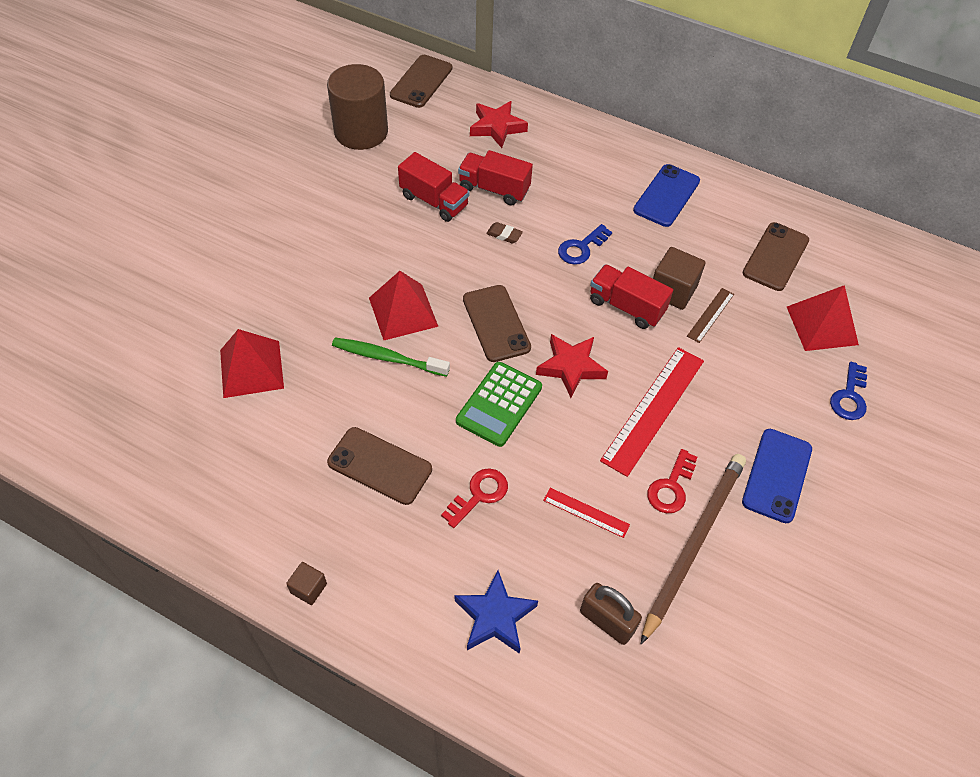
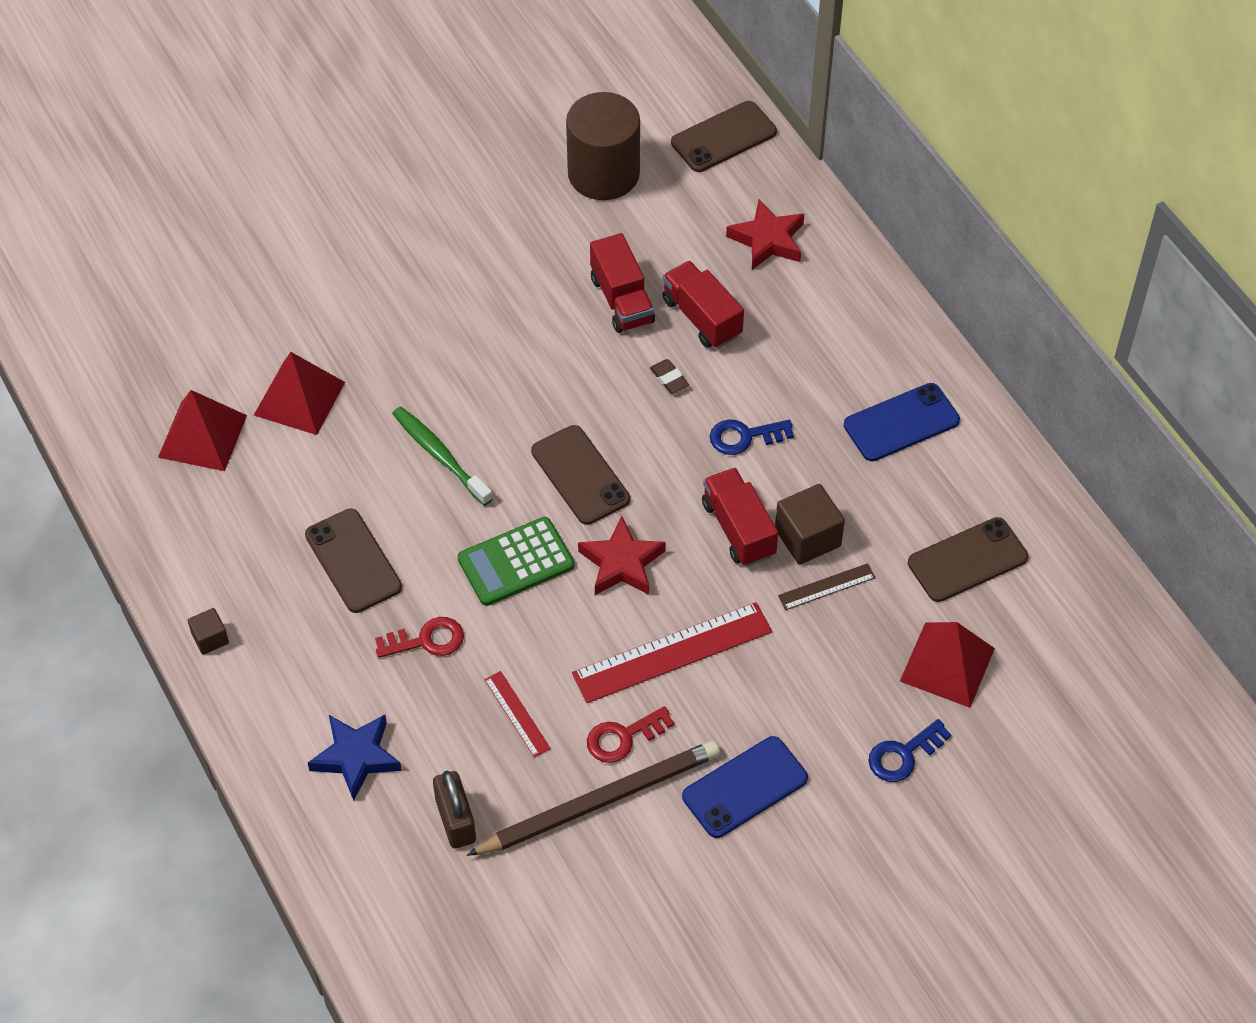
camera: 35 degrees right, 0 degrees up
(403, 311) = (492, 413): red pyramid -> red pyramid (202, 436)
(496, 323) = (580, 475): brown phone -> brown phone turned 45 degrees counterclockwise

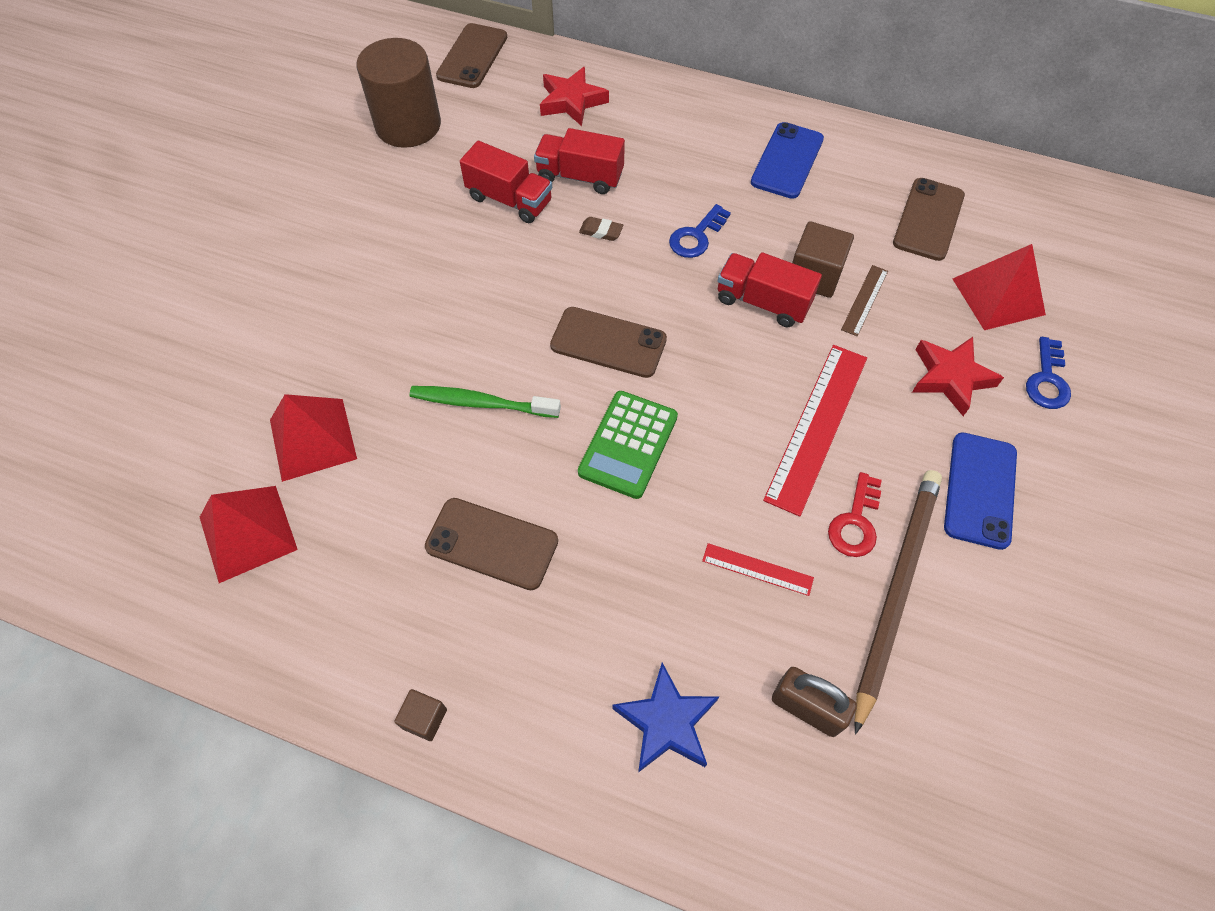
camera: 40 degrees left, 5 degrees up
(427, 640) = (622, 564): red key -> none
(621, 563) = (708, 386): red star -> red star (950, 377)

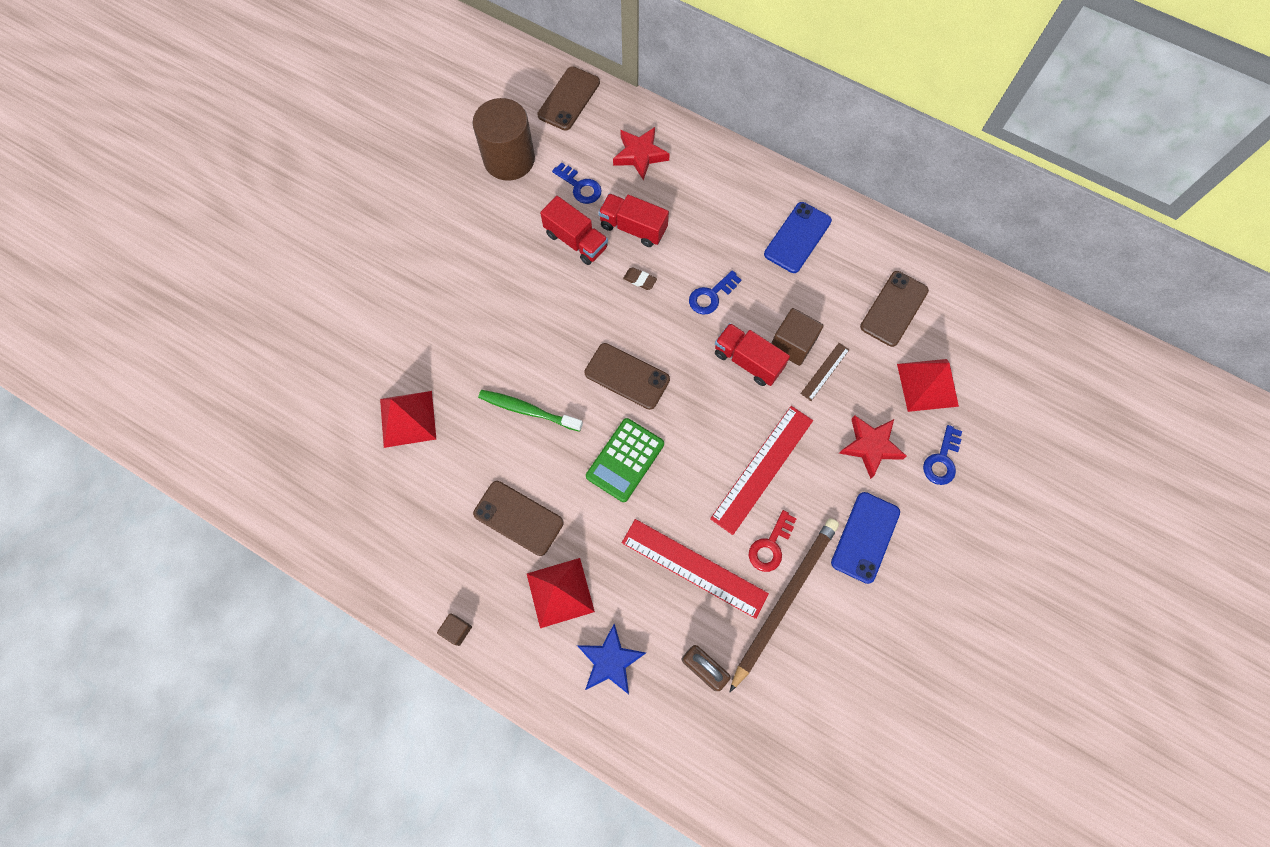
camera: 10 degrees right, 10 degrees up
(248, 533) = (357, 481): red pyramid -> red pyramid (560, 592)
(503, 142) = (580, 186): none -> blue key
(757, 569) = (694, 568): red ruler -> red ruler, size x2.01

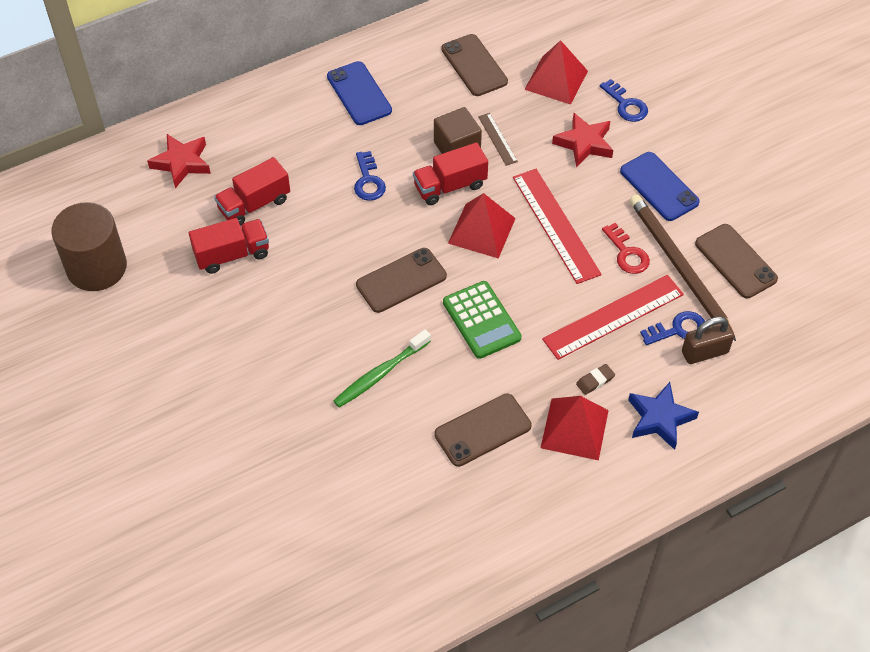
camera: 60 degrees left, 15 degrees down
(408, 418) = (317, 480): red pyramid -> red pyramid (481, 230)
(457, 630) = (560, 530): brown cube -> none
(569, 99) = (71, 188): brown phone -> brown phone (735, 261)
(580, 186) = (176, 224): blue key -> blue key (678, 329)
(640, 280) = (312, 225): brown eraser -> brown eraser (595, 381)

